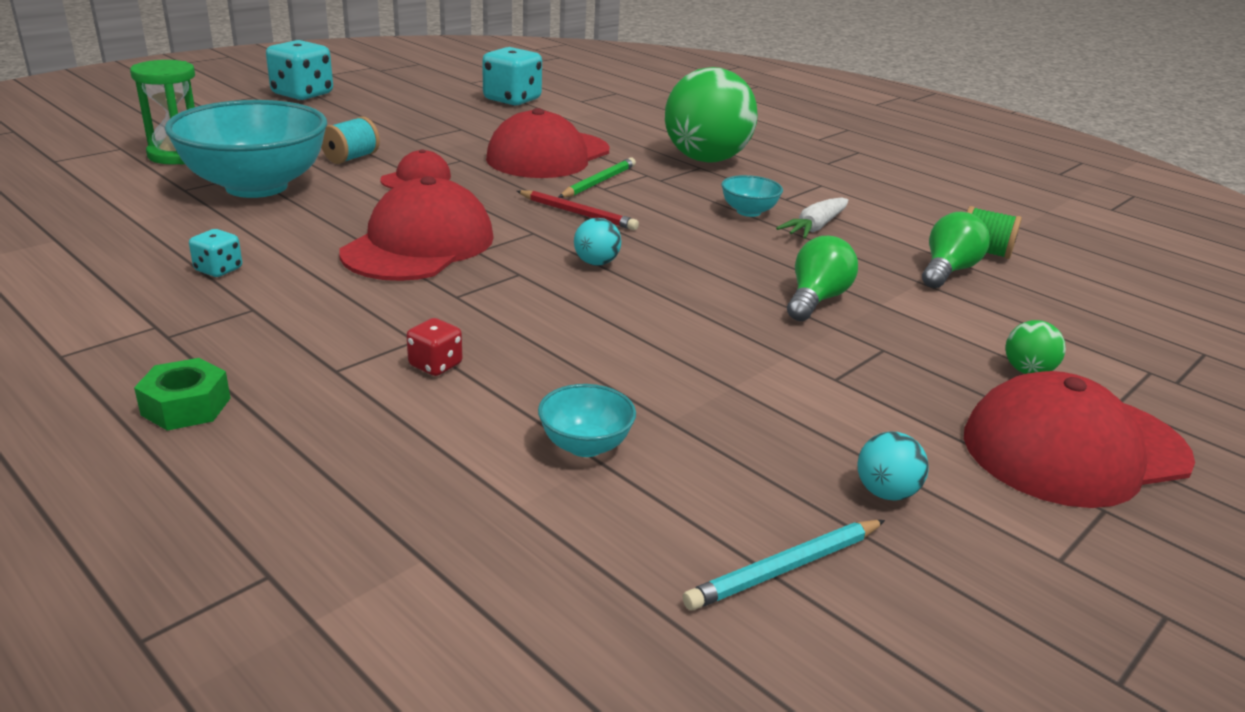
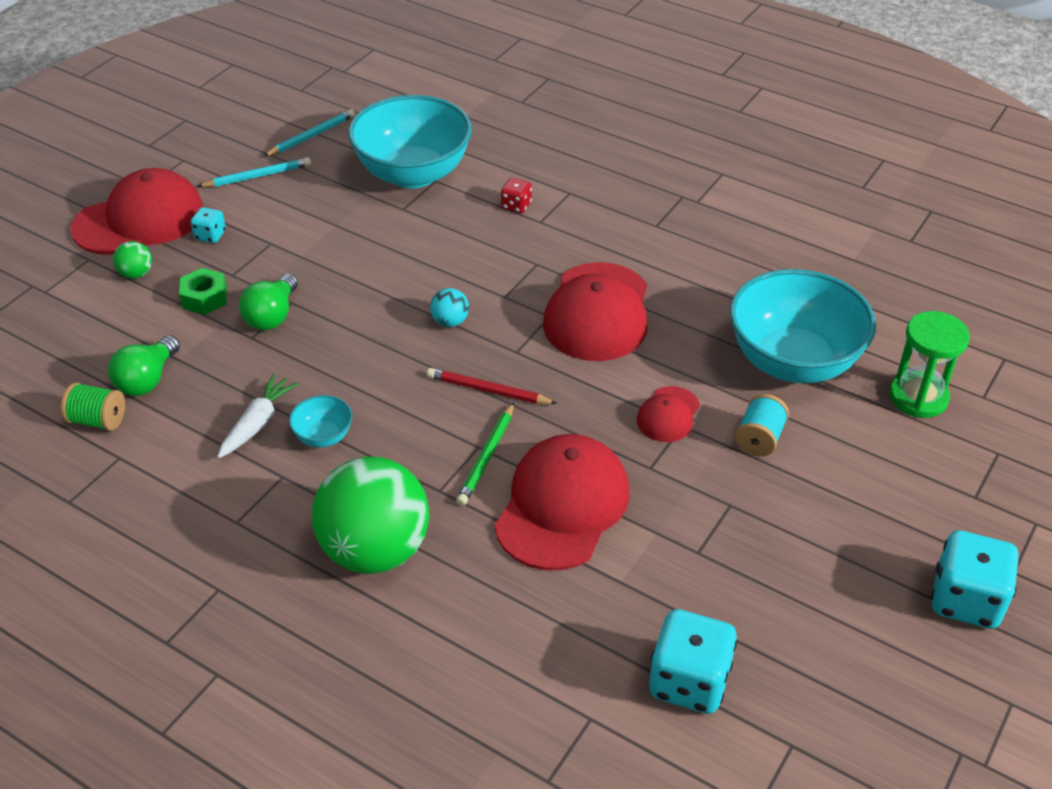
camera: 170 degrees right, 15 degrees up
(186, 406) = (625, 158): green nut -> green nut (205, 298)
(218, 270) = (712, 253): turquoise dice -> turquoise dice (210, 235)
(585, 445) = (413, 174): turquoise bowl -> turquoise bowl, size x2.38
(885, 492) = (257, 176): turquoise ball -> turquoise pencil

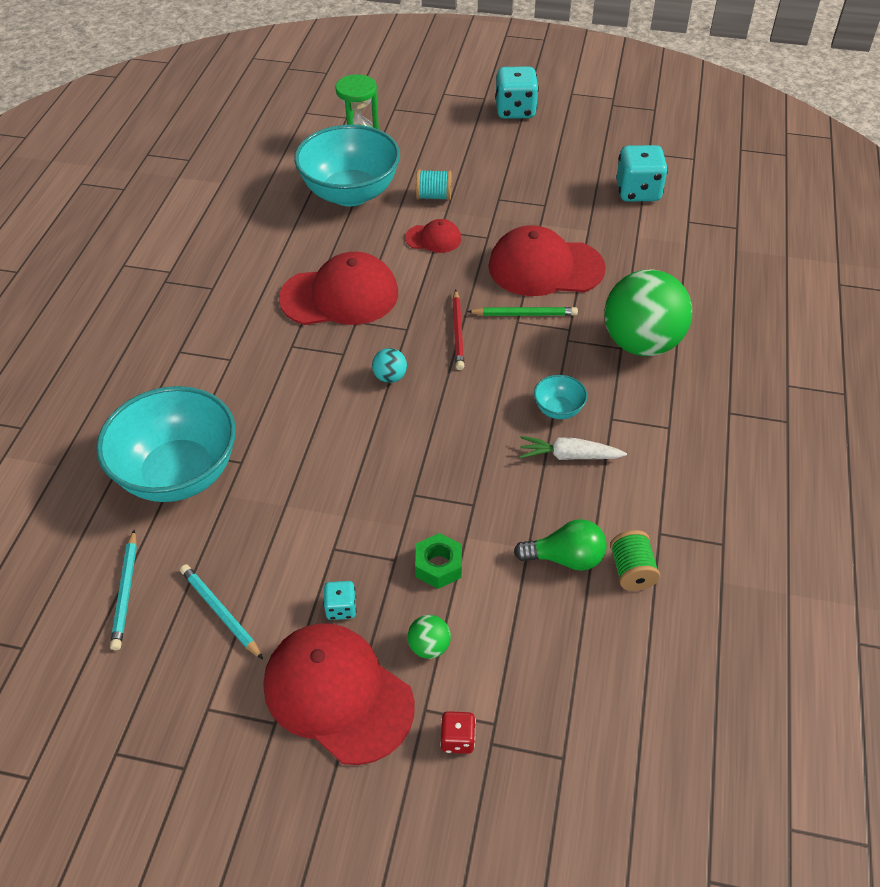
camera: 110 degrees left, 5 degrees up
(272, 316) = (438, 501): green light bulb -> none
(312, 136) = (126, 592): turquoise pencil -> turquoise pencil turned 120 degrees counterclockwise
(516, 206) = (211, 381): red dice -> red dice (457, 739)

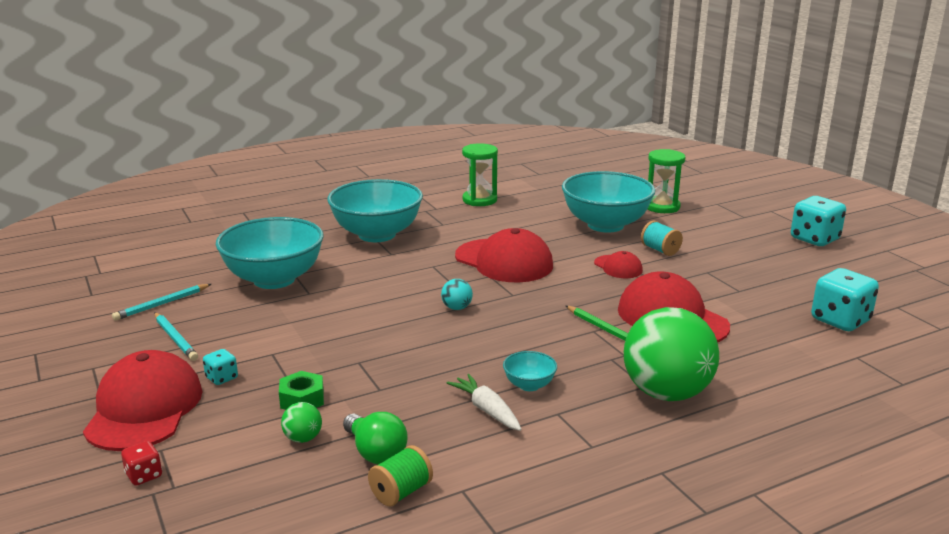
camera: 50 degrees right, 25 degrees down
(174, 345) = (377, 234): none -> turquoise bowl
(193, 232) = (479, 200): none -> green hourglass
(220, 612) = (175, 339): turquoise pencil -> turquoise pencil turned 135 degrees clockwise
(429, 647) = (221, 427): green ball -> green ball (303, 438)
(458, 332) = (541, 313): red pencil -> none

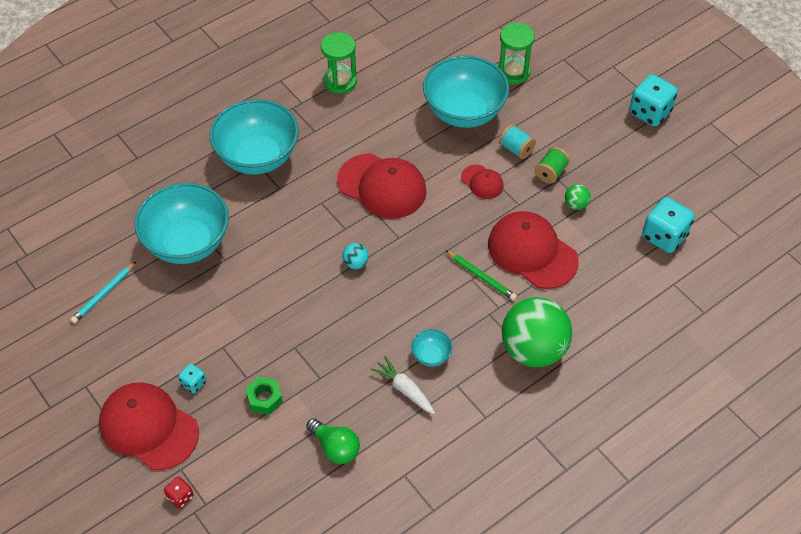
camera: 10 degrees left, 30 degrees up
(144, 408) = (148, 427): red cap -> red cap turned 45 degrees counterclockwise
(175, 339) = (136, 339): turquoise pencil -> none
(303, 438) = (279, 441): green ball -> green ball (576, 204)
(401, 492) = (363, 483): green spool -> green spool (551, 172)

